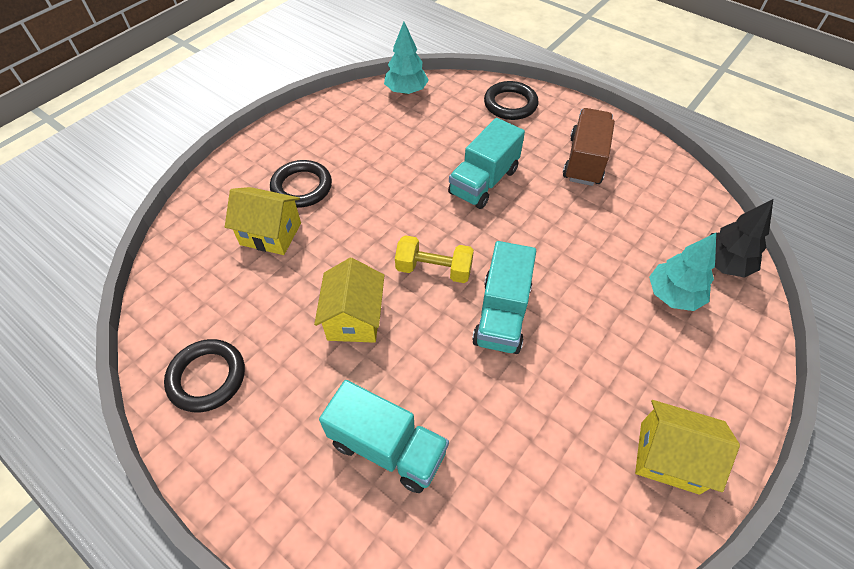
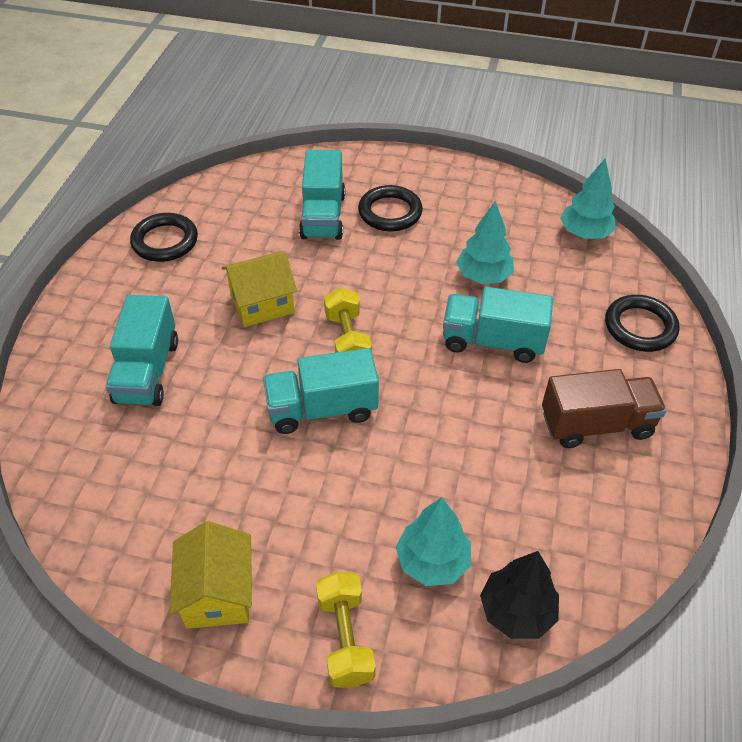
camera: 65 degrees right, 5 degrees down
(271, 234) = (323, 216): yellow house -> turquoise truck
(414, 160) = (483, 276): none -> turquoise tree
(728, 375) = (345, 638): none -> yellow dumbbell

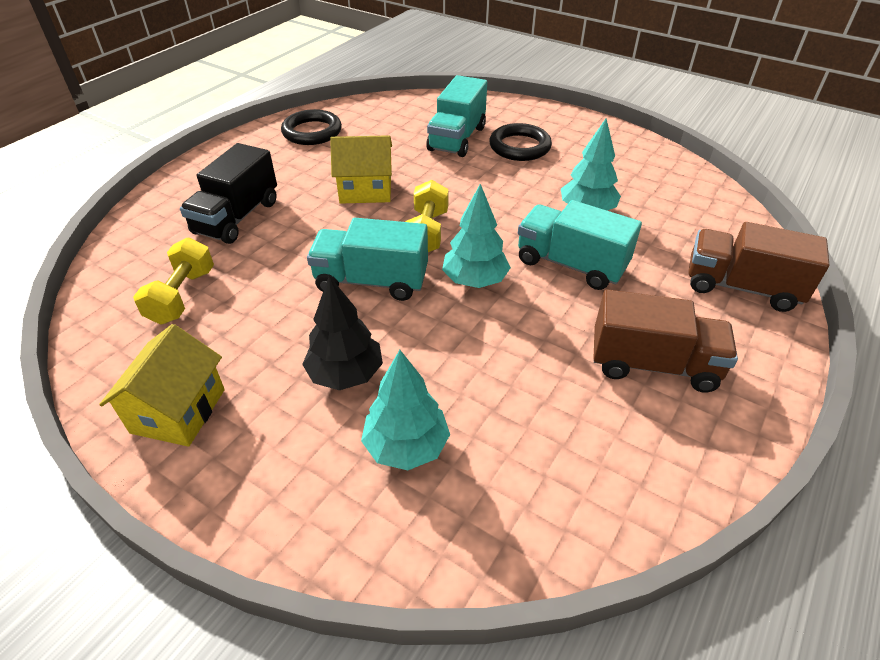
camera: 20 degrees right, 5 degrees down
(147, 371) = (237, 217): turquoise truck -> black truck
(345, 638) = (273, 493): yellow dumbbell -> yellow dumbbell (182, 296)
(516, 611) = (474, 527): black tree -> black tree (345, 374)
(584, 233) = (710, 197): turquoise tree -> turquoise tree (475, 280)
(640, 327) = (741, 287): black ring -> brown truck

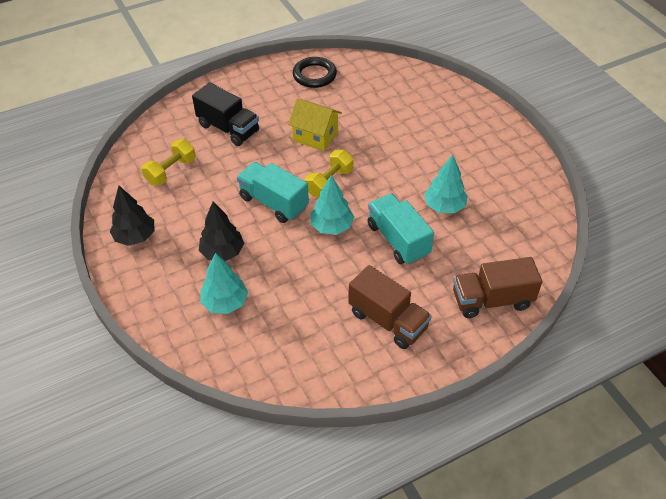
camera: 30 degrees right, 5 degrees up
(178, 411) = (135, 237): yellow house -> black tree
(237, 217) = (228, 128): black truck -> black truck turned 105 degrees counterclockwise
(457, 139) = (406, 115): turquoise truck -> none
(519, 147) = (444, 138): black ring -> none
(741, 287) = (492, 300): brown truck -> brown truck turned 60 degrees counterclockwise

